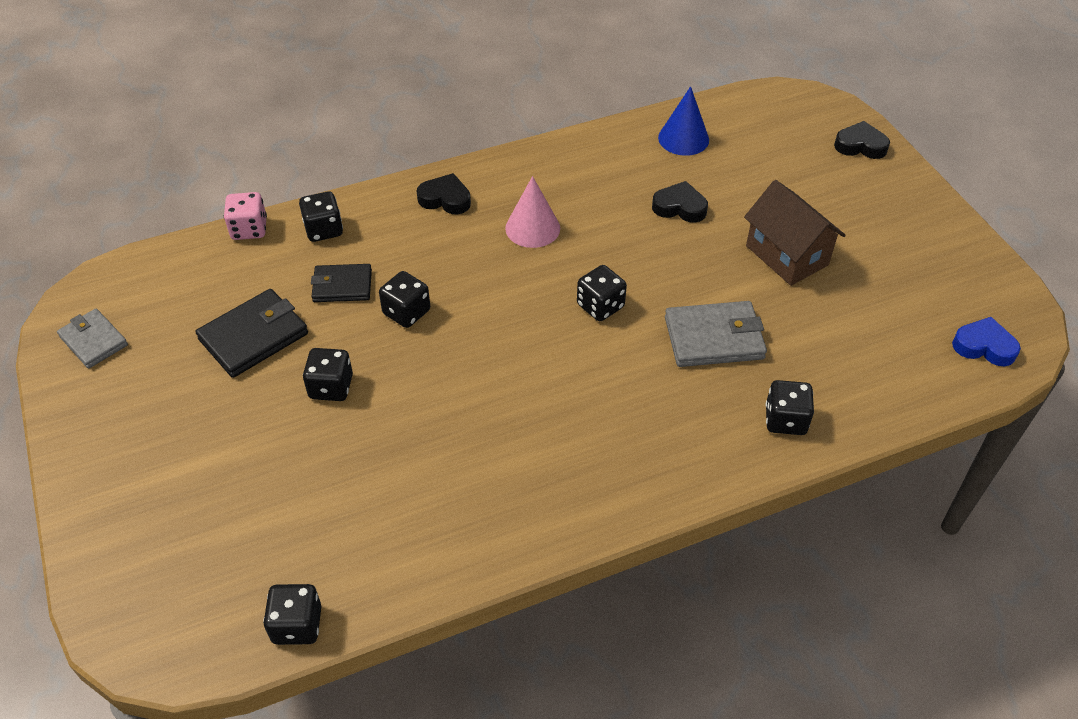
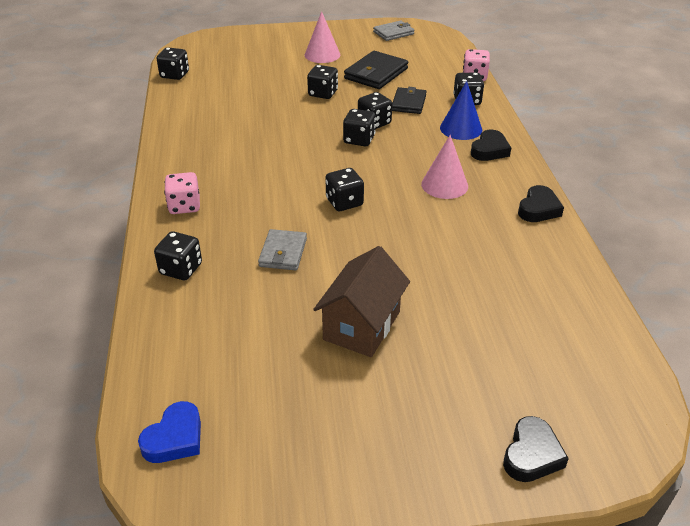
camera: 105 degrees right, 10 degrees down
(189, 420) = (322, 55): none -> pink cone
(253, 336) = (376, 73): black wallet -> black wallet turned 60 degrees clockwise
(455, 319) = (359, 140): none -> black dice
(672, 460) = (184, 206): none -> pink dice
(679, 207) = (450, 271): black heart -> black heart (538, 209)
(683, 138) = (558, 298): blue cone -> blue cone (461, 128)
(714, 338) = (283, 252): grey wallet -> grey wallet, size x0.66
(786, 255) = (362, 325): brown house -> brown house turned 45 degrees counterclockwise

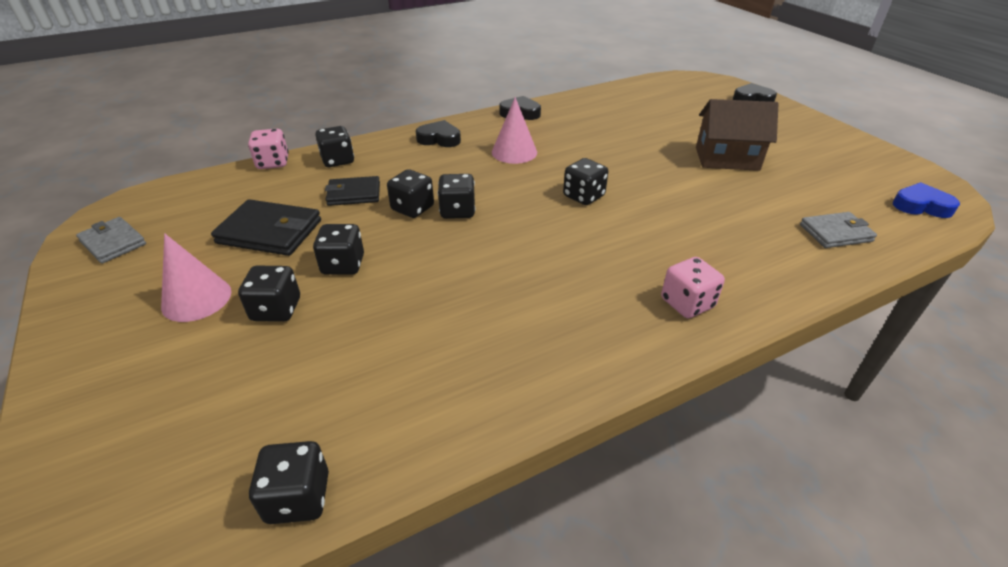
camera: 110 degrees left, 0 degrees up
(181, 269) = (779, 266): black dice -> black dice (276, 309)
(283, 252) = (689, 212): grey wallet -> grey wallet (835, 233)
(461, 128) = (403, 157): blue cone -> none

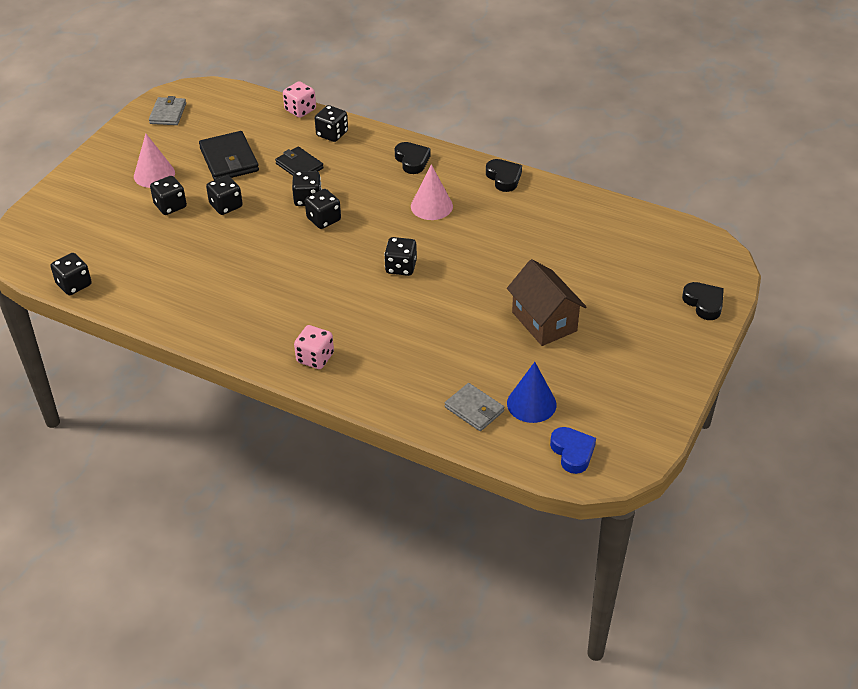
camera: 55 degrees right, 5 degrees up
(841, 201) = (531, 404): none -> blue cone

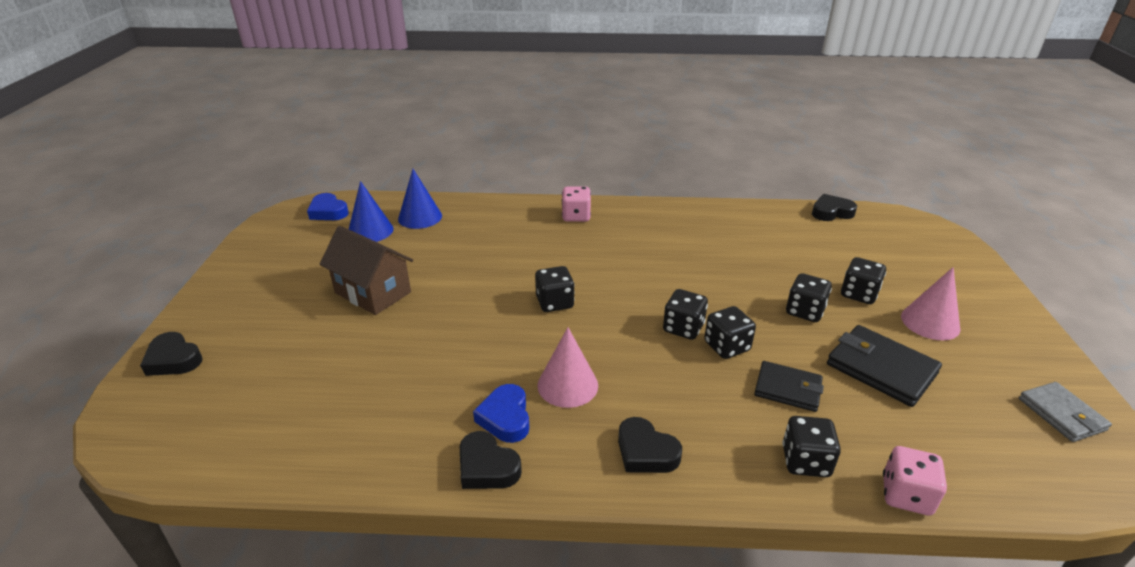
camera: 155 degrees right, 10 degrees down
(74, 284) = (831, 212): black dice -> black heart
(474, 409) = (420, 217): grey wallet -> blue cone
(481, 199) = (505, 418): none -> blue heart

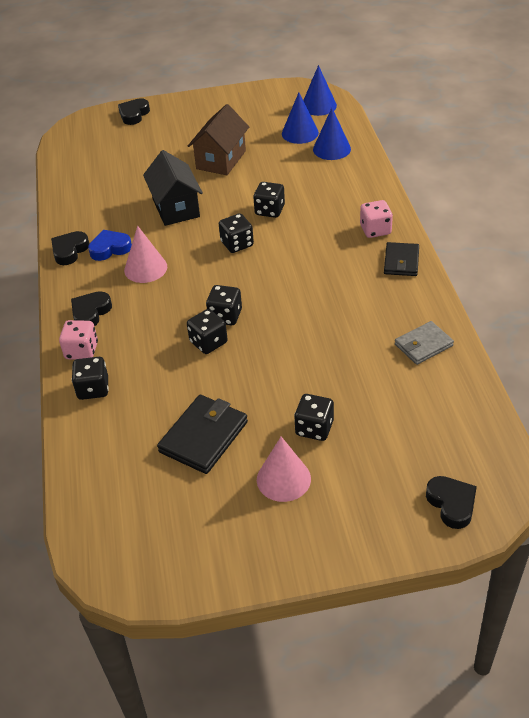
camera: 80 degrees right, 10 degrees up
(328, 212) = (318, 106): blue heart -> blue cone
(450, 343) = (176, 208): none -> black house
(787, 389) = (165, 379): black wallet -> black wallet (401, 261)
(804, 311) = (272, 389): black dice -> black dice (269, 210)
(831, 212) = (480, 412): black heart -> black heart (451, 504)
(906, 495) = (69, 440): pink dice -> pink dice (81, 351)
(1061, 414) = (170, 555): grey wallet -> grey wallet (423, 345)

